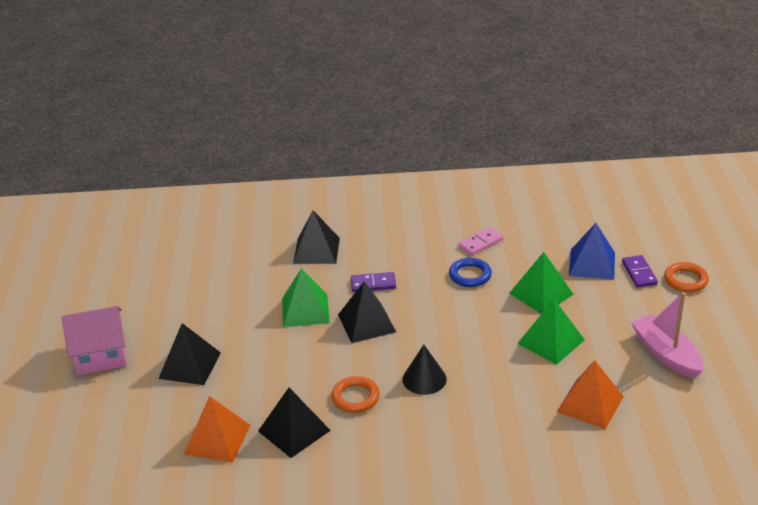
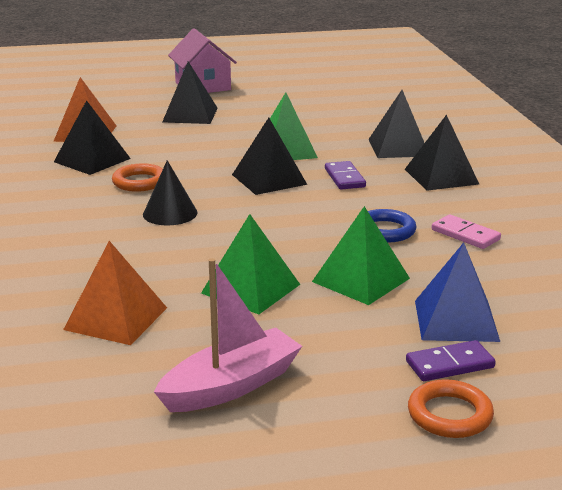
camera: 80 degrees right, 10 degrees down
(381, 238) = (441, 176): none -> black pyramid

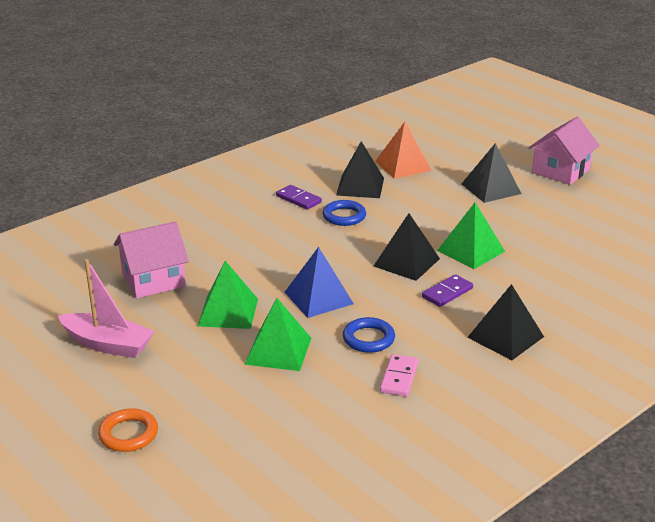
camera: 60 degrees right, 5 degrees up
(116, 318) = (153, 280): orange pyramid -> pink house
(139, 182) = (344, 216): orange ring -> blue ring
(170, 213) = (307, 245): black cone -> none
(398, 147) = (545, 299): black pyramid -> none
(449, 364) = (190, 419): purple domino -> purple domino (298, 199)
(455, 320) = (252, 407): blue pyramid -> blue pyramid (318, 297)

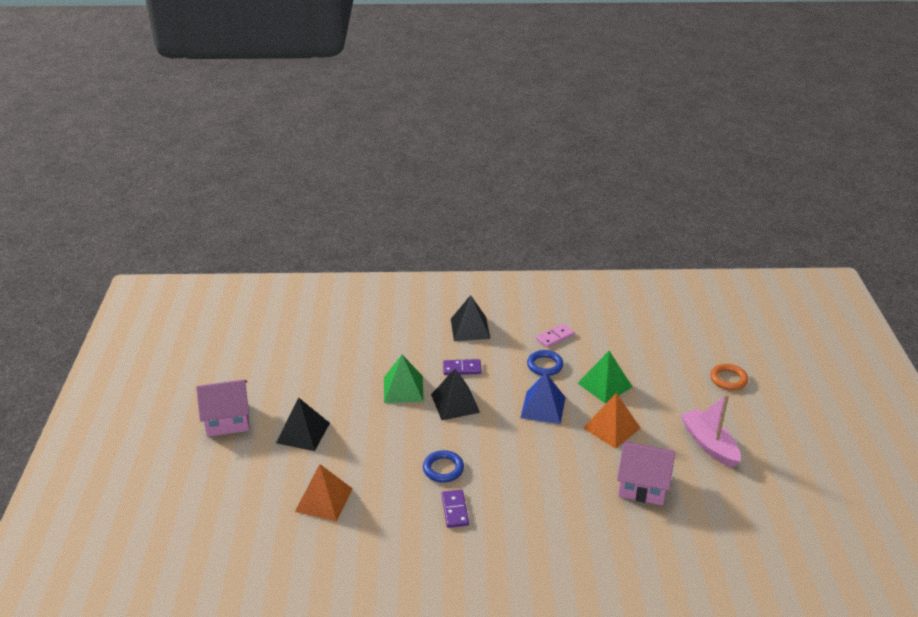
camera: 140 degrees left, 5 degrees up
(228, 312) = (611, 428): green pyramid -> orange pyramid
(360, 186) = (390, 495): black pyramid -> none

